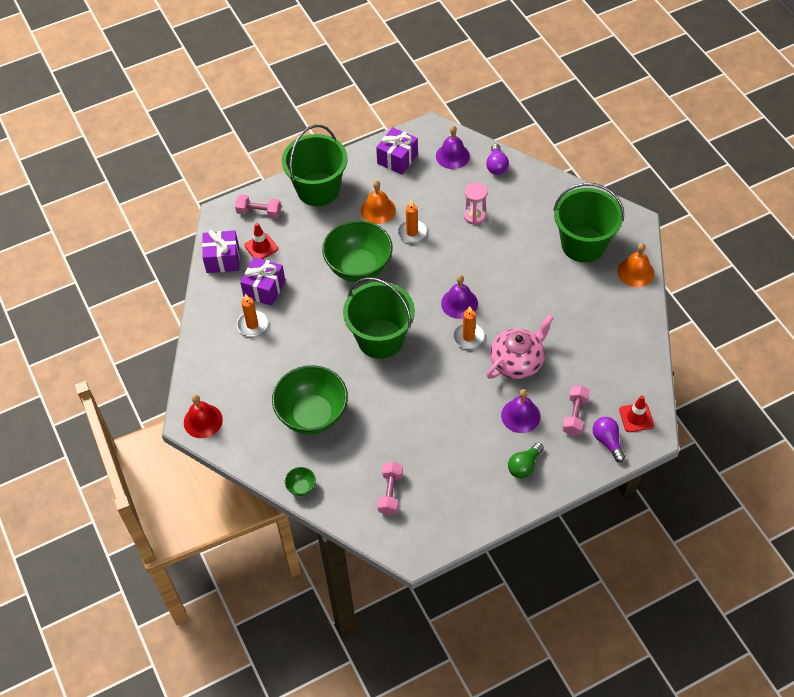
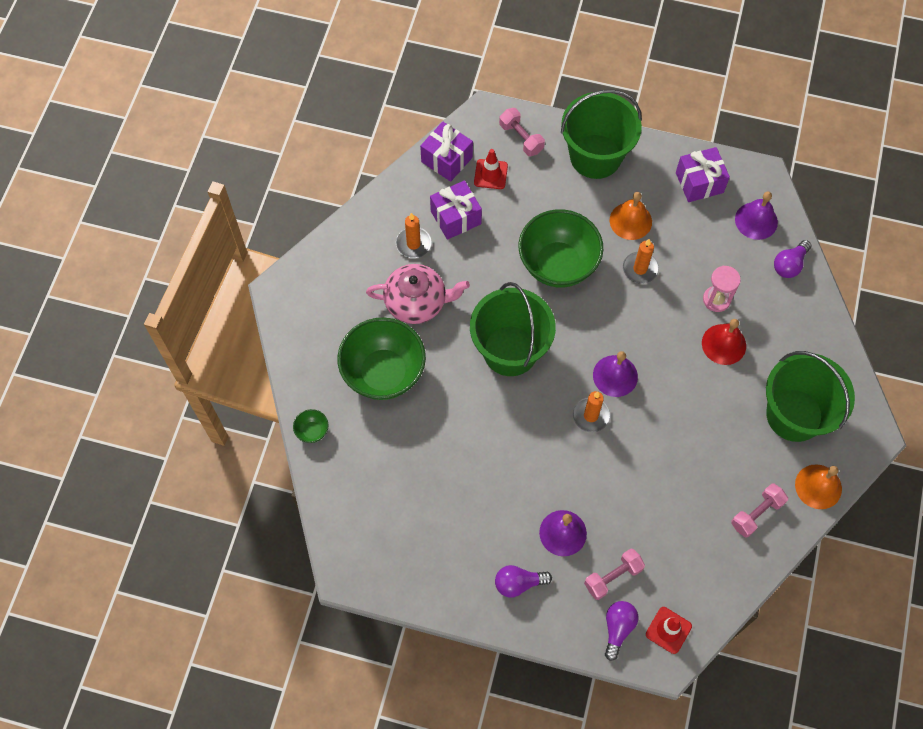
camera: 40 degrees right, 10 degrees up
(203, 421) = (290, 300): red bell -> red bell (723, 344)
(390, 493) = (379, 503): pink dumbbell -> pink dumbbell (756, 513)
(517, 361) = (612, 478): pink teapot -> pink teapot (417, 302)
(524, 466) = (518, 583): green light bulb -> purple light bulb

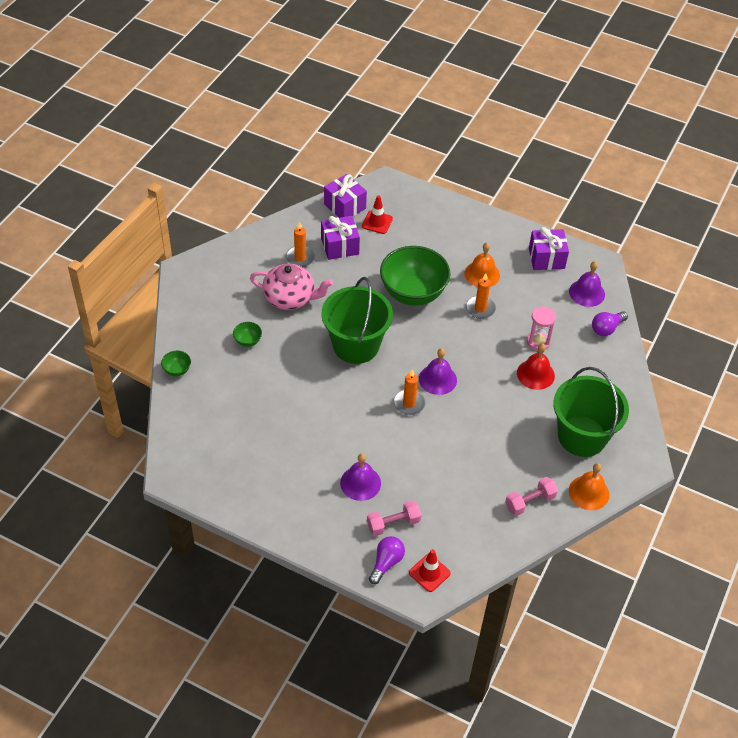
camera: 10 degrees right, 15 degrees down
(383, 373) = (248, 341): green bowl -> green bowl, size x0.40
(518, 583) = (312, 512): purple light bulb -> none
(521, 138) = (409, 202): pink dumbbell -> none
(595, 156) = (466, 225): green bucket -> none

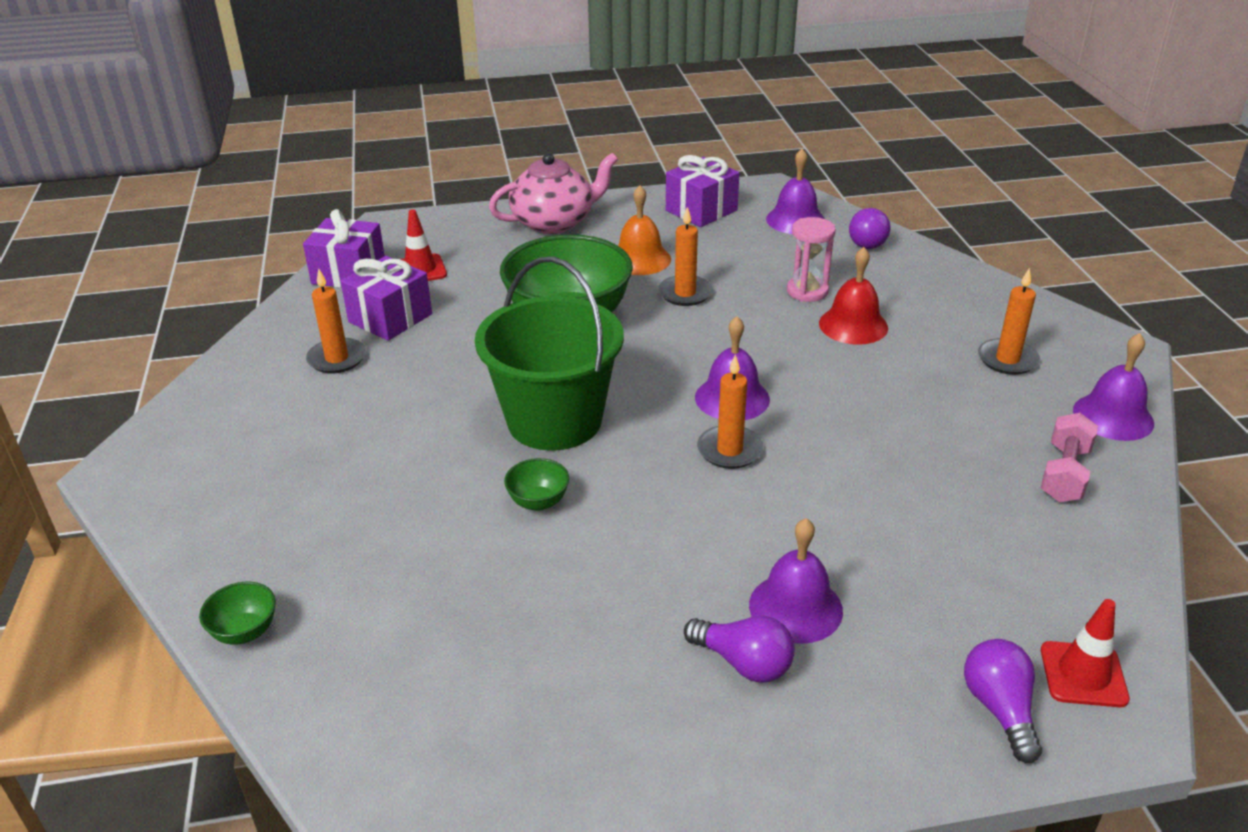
camera: 35 degrees left, 15 degrees down
(248, 341) = (353, 510): green bowl -> green bowl (538, 502)
(290, 298) = (372, 414): pink teapot -> pink teapot (554, 222)
(321, 490) = (743, 663): none -> purple light bulb
(393, 524) = (927, 636): pink dumbbell -> none
(582, 436) = (1007, 359): green bucket -> orange candle
(589, 492) = (1113, 416): orange bell -> purple bell

